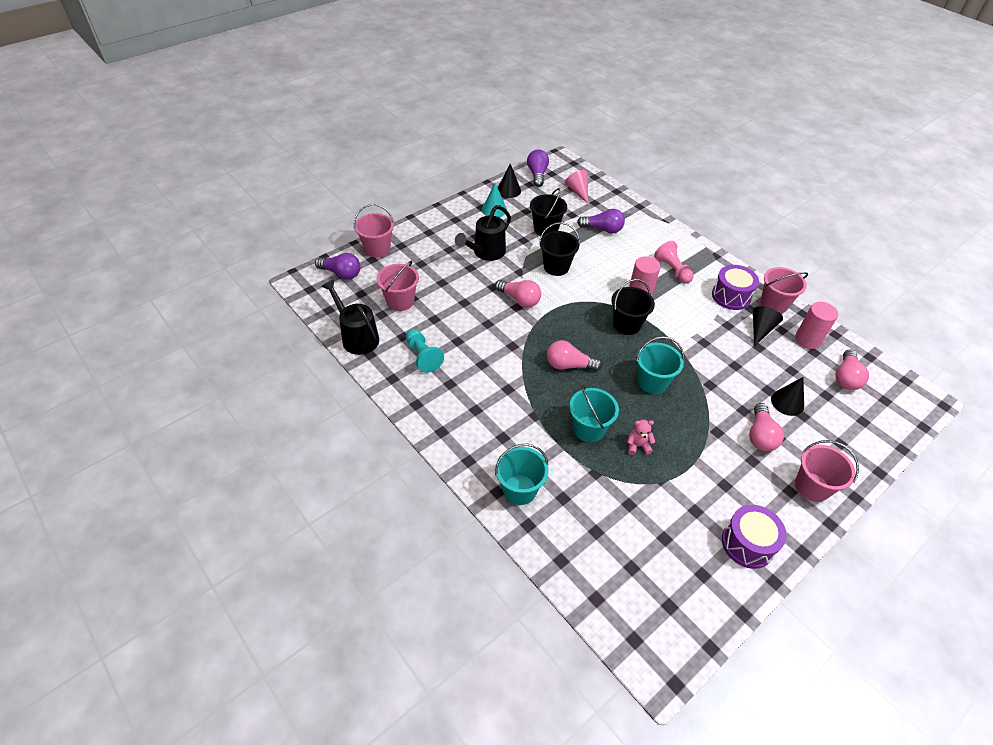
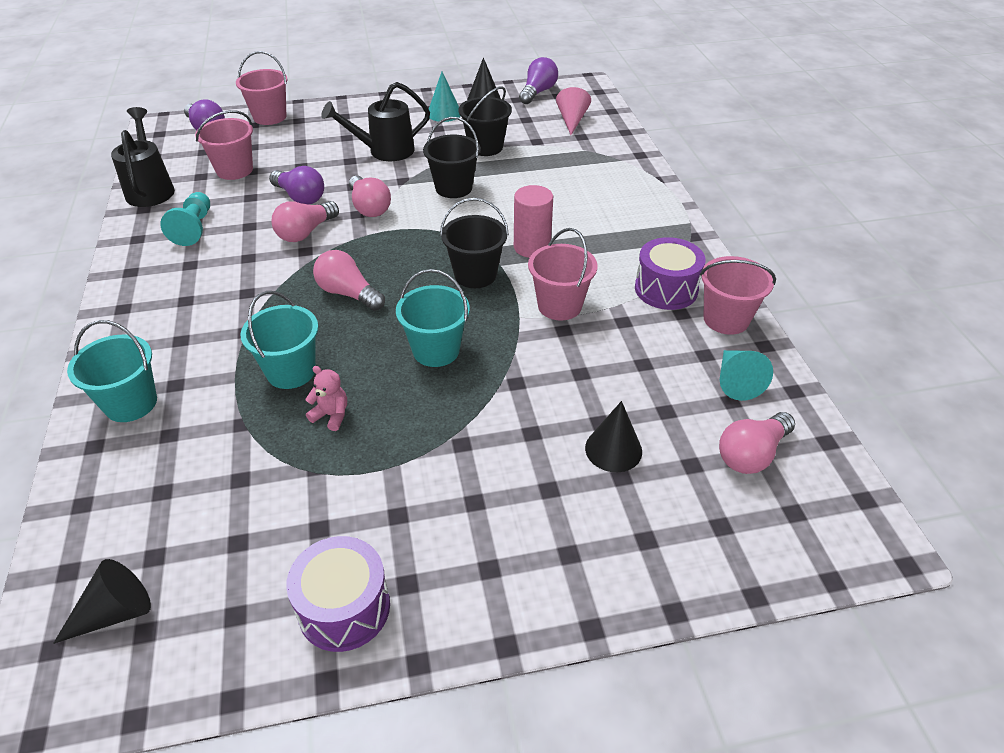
camera: 30 degrees right, 5 degrees down
(602, 229) = (560, 166): purple light bulb -> purple light bulb (300, 197)
(672, 270) = (610, 234): pink pawn -> none
(760, 329) = (669, 343): black cone -> black cone (115, 612)
(760, 435) = (522, 475): pink light bulb -> pink light bulb (305, 232)
(807, 340) = (736, 381): pink cylinder -> turquoise cone
(812, 487) = (531, 579): pink bucket -> pink bucket (559, 306)

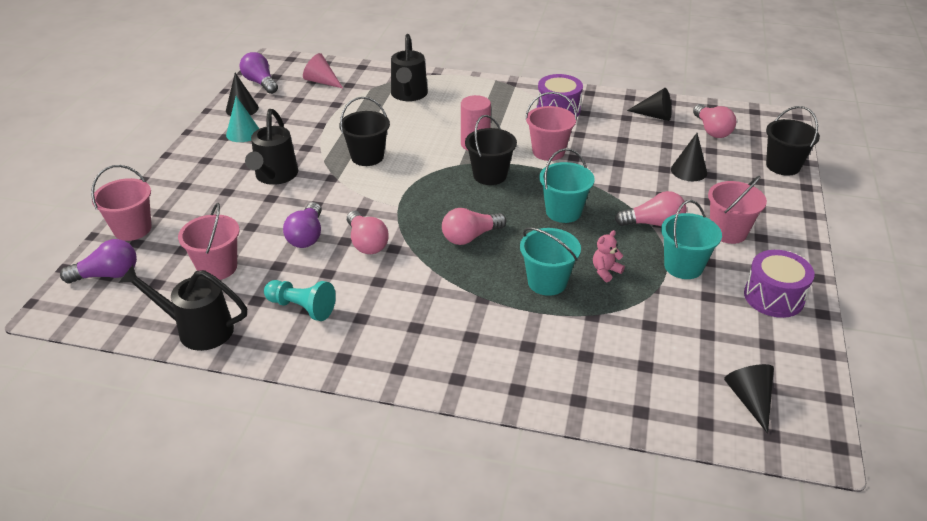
camera: 65 degrees left, 5 degrees down
(131, 403) = (537, 374): turquoise bucket -> turquoise bucket (683, 266)
(300, 197) = (307, 236): purple light bulb -> purple light bulb turned 120 degrees clockwise
(369, 207) = (358, 203): pink light bulb -> pink light bulb (653, 223)
(485, 147) = (321, 128): black bucket -> black bucket (783, 166)
(595, 176) = (408, 95): none -> black watering can
(726, 319) = (600, 100): pink bucket -> pink bucket (728, 232)
(736, 381) = (654, 115): turquoise cone -> black cone

